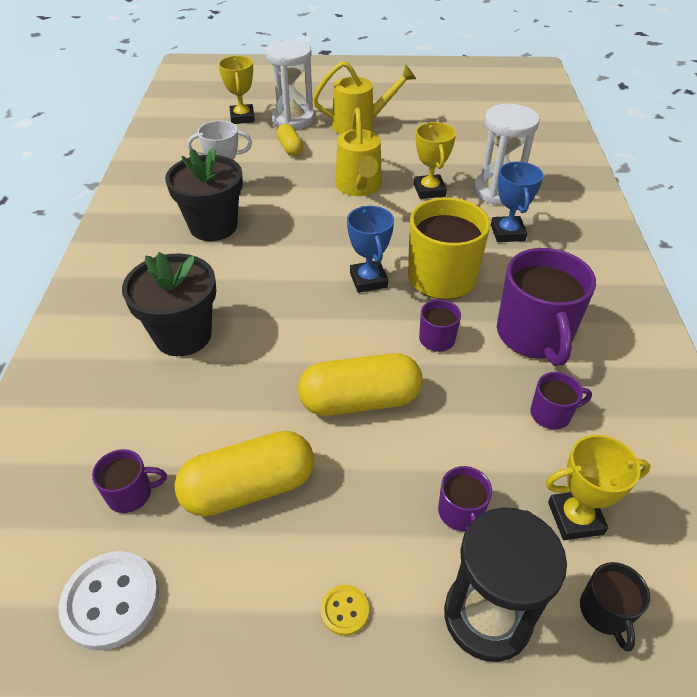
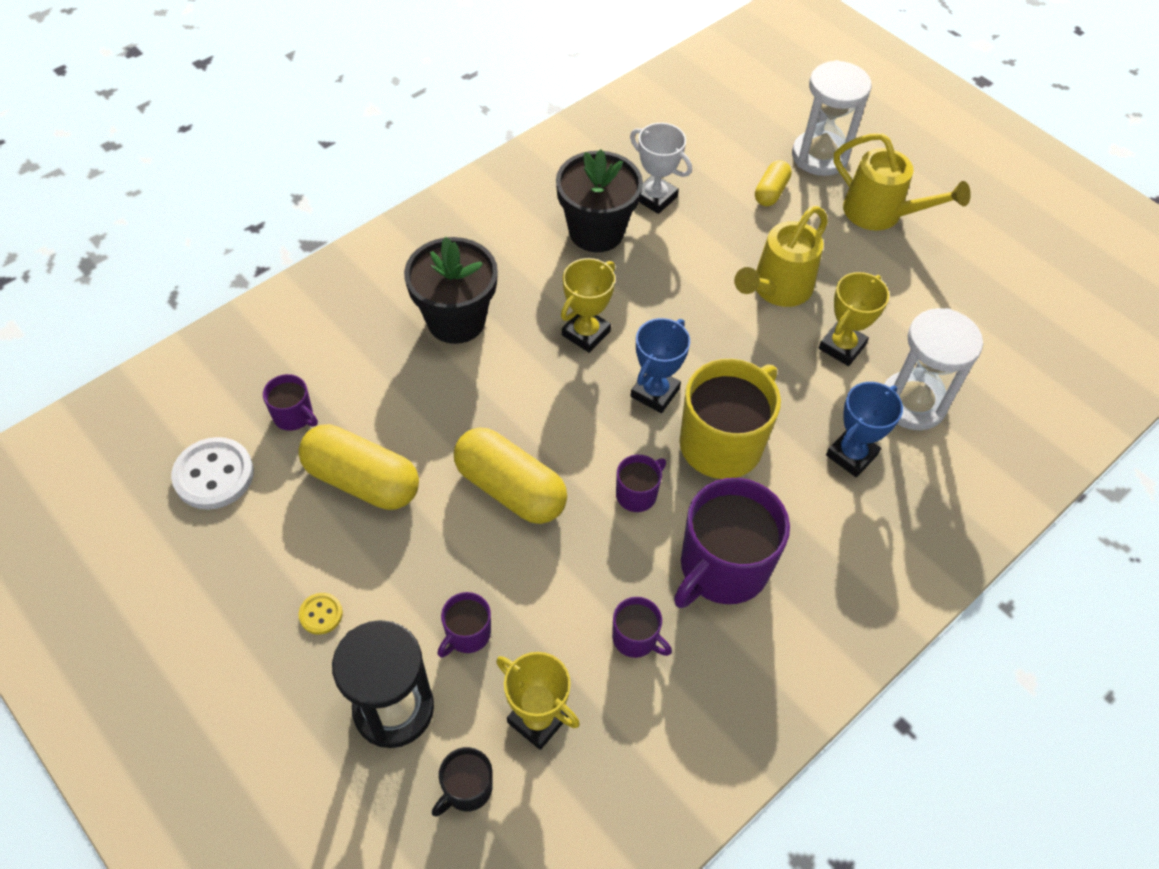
camera: 45 degrees right, 10 degrees up
(242, 117) = (771, 119): yellow trophy -> yellow trophy (586, 333)

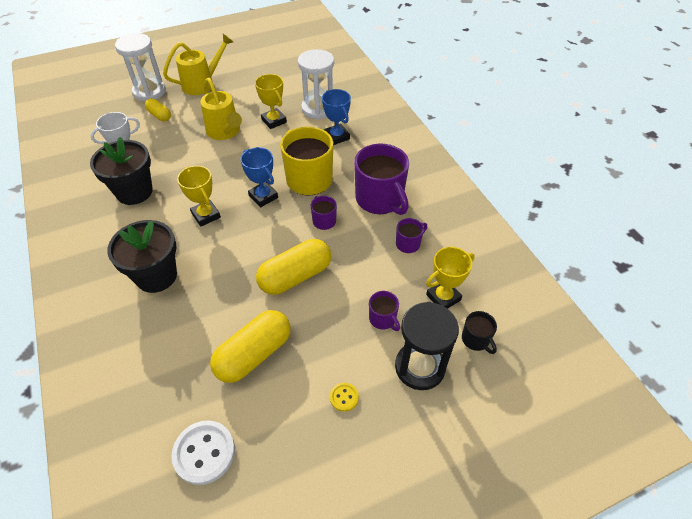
camera: 70 degrees left, 5 degrees down
(294, 416) = (180, 388): purple mug -> none

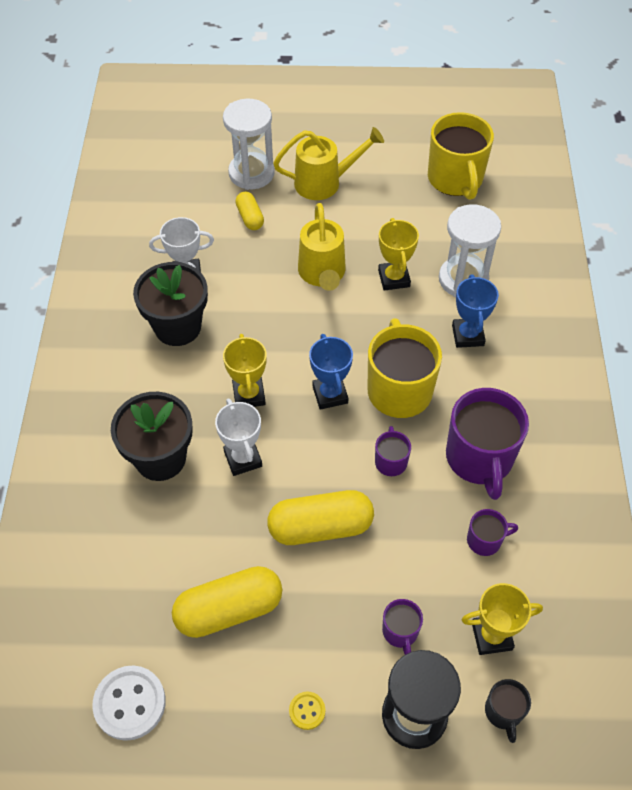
camera: 25 degrees right, 5 degrees up
(219, 255) = (243, 458): none -> white trophy
(286, 61) = (455, 179): none -> yellow mug

